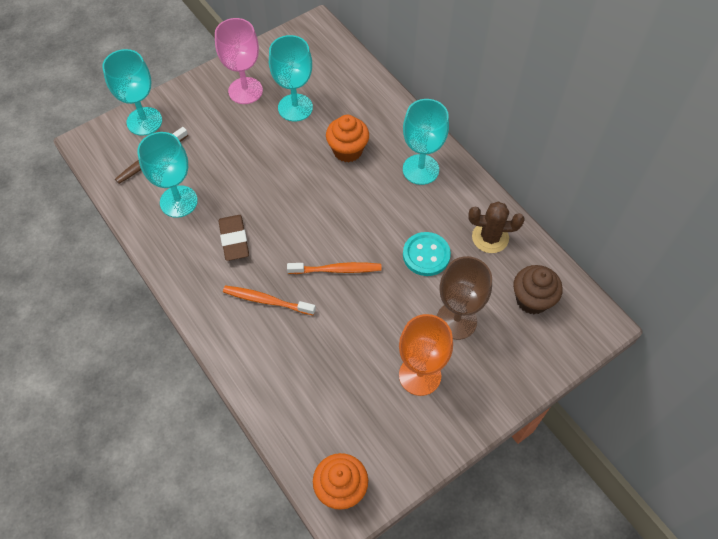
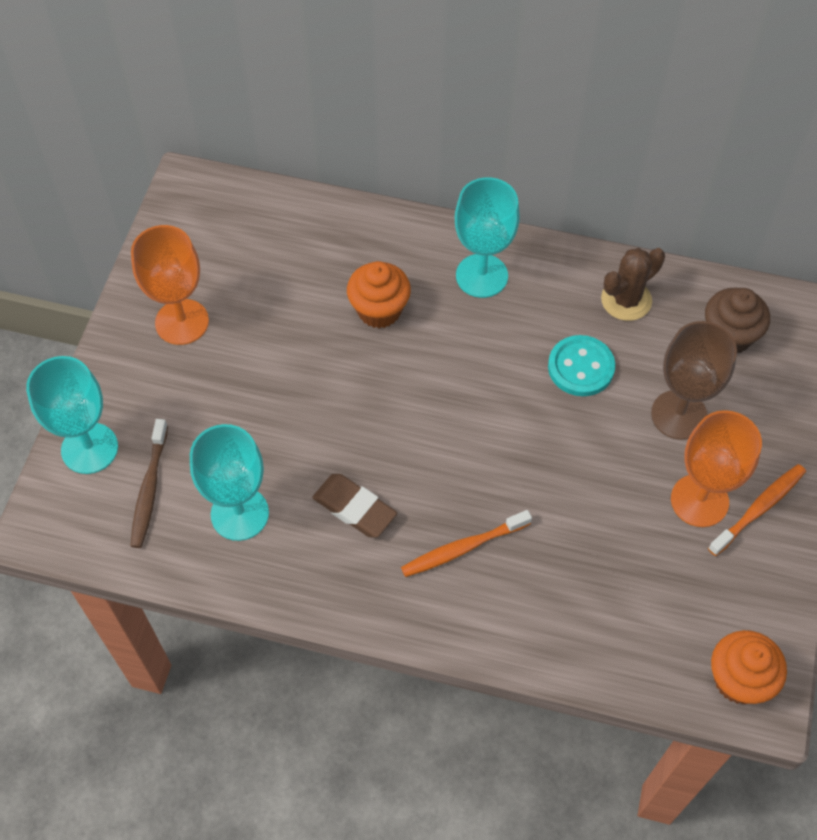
camera: 40 degrees left, 0 degrees up
(245, 91) = (182, 322): pink goblet -> orange goblet
(295, 107) = (265, 301): turquoise goblet -> none
(337, 270) = (504, 454): orange toothbrush -> orange toothbrush (758, 508)

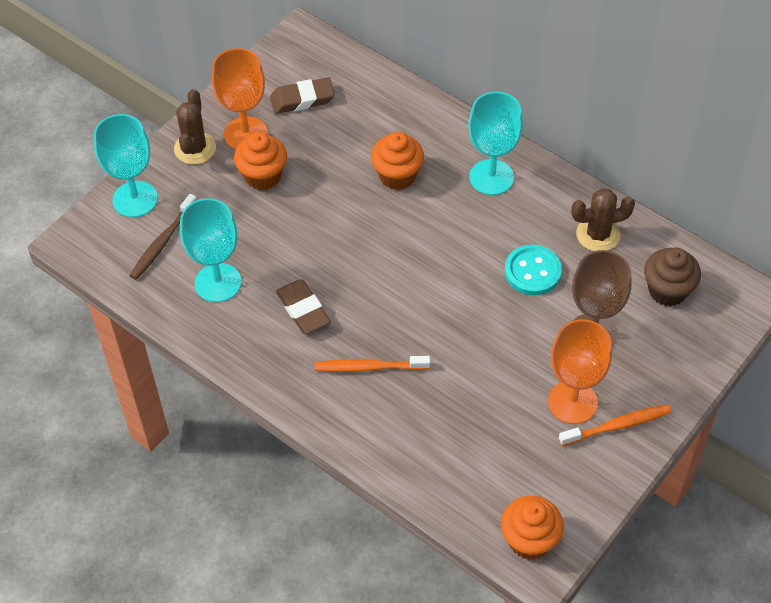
camera: 25 degrees right, 5 degrees down
(131, 360) = (195, 148): none -> brown cactus
(227, 258) = (302, 99): none -> brown eraser
(227, 365) = (263, 176): none -> orange cupcake

